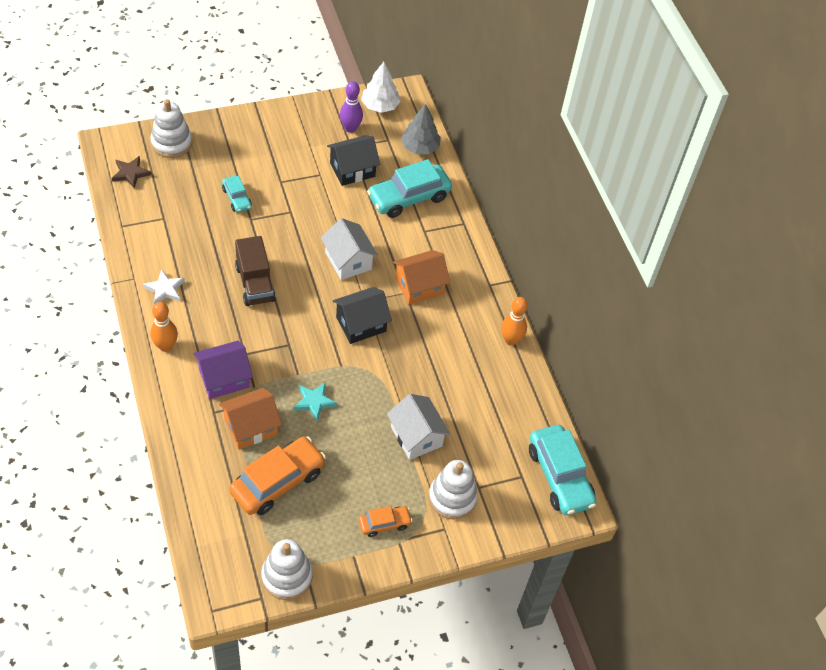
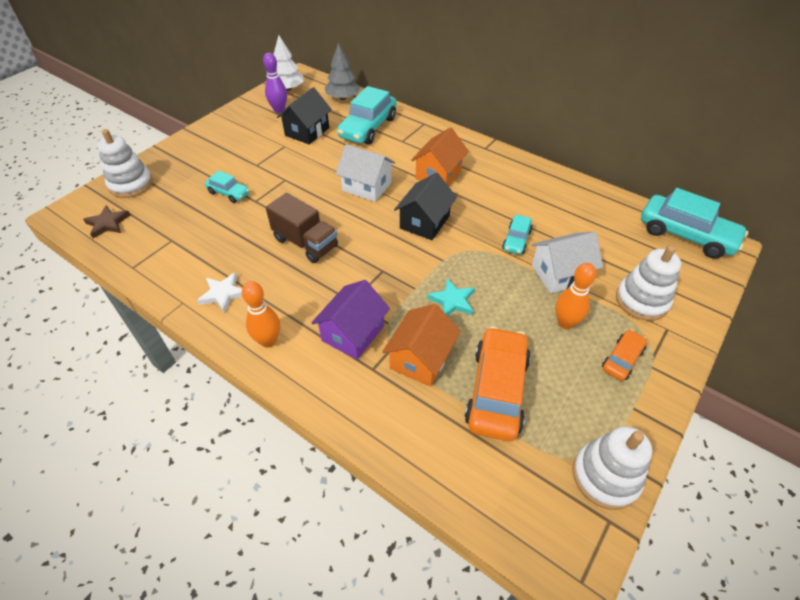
camera: 30 degrees left, 5 degrees down
(415, 387) = (516, 240): none -> turquoise car
(416, 436) = (560, 274): white house -> white house turned 45 degrees counterclockwise
(510, 340) = (541, 171): orange bowling pin -> orange bowling pin (565, 323)

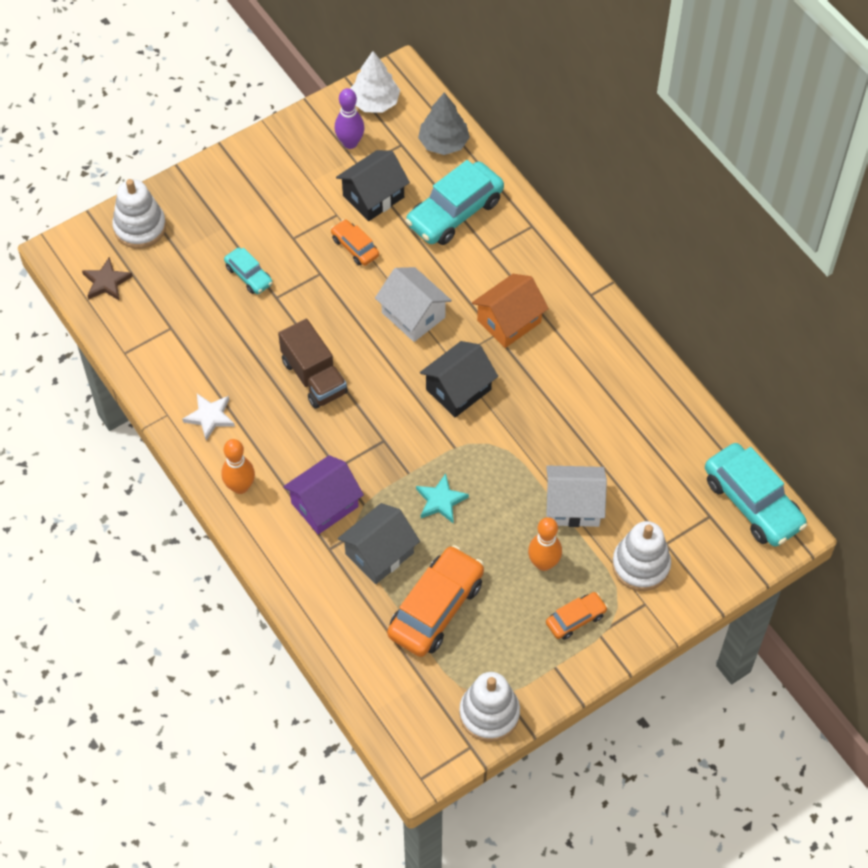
camera: 20 degrees right, 10 degrees up
(305, 160) = (355, 247): none -> orange car
(421, 358) = (379, 553): orange house -> grey house
(516, 240) = (550, 447): turquoise car -> none

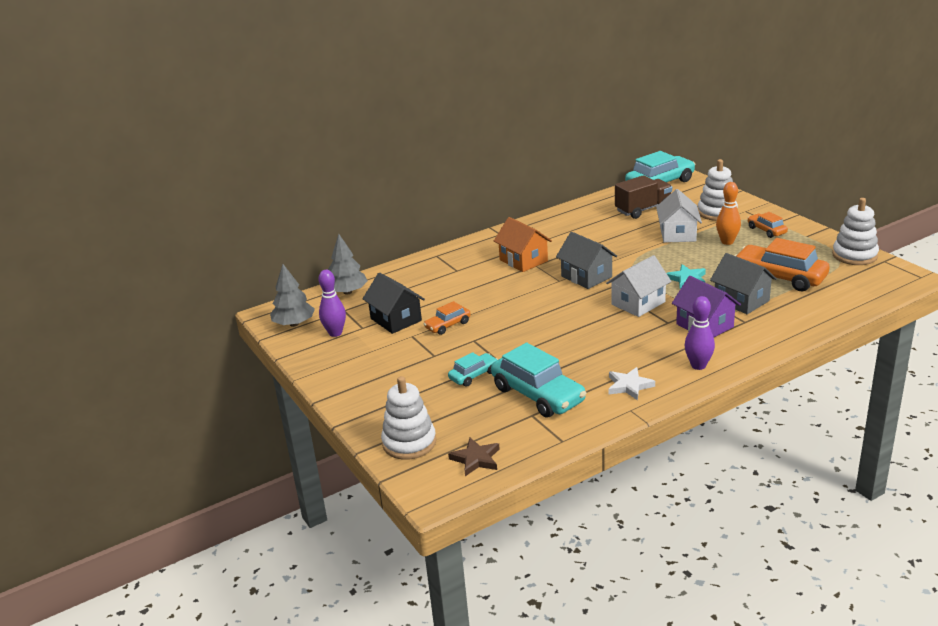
camera: 85 degrees left, 30 degrees down
(240, 487) = (698, 365): orange bowling pin -> purple bowling pin
(314, 377) = (581, 337): brown truck -> brown truck (643, 209)
(375, 102) = (294, 324): white tree -> grey tree
(413, 315) = (517, 297): white house -> white house (638, 303)
(455, 212) = (419, 285): turquoise car -> turquoise car (538, 395)
(458, 389) = (586, 276): black house -> grey house

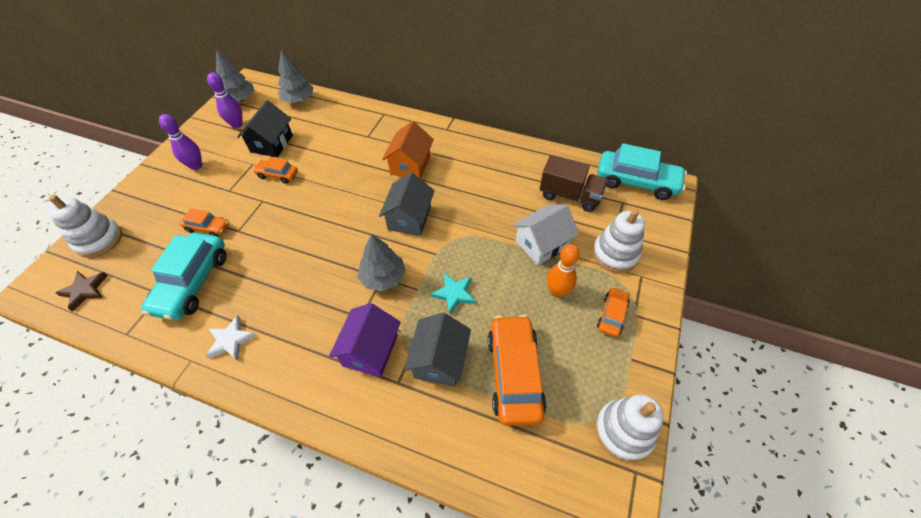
camera: 50 degrees right, 25 degrees up
(473, 375) = (208, 227): turquoise car -> orange car
(638, 303) = (383, 277): white house -> grey tree
(698, 365) = (290, 380): purple bowling pin -> purple bowling pin (196, 166)

